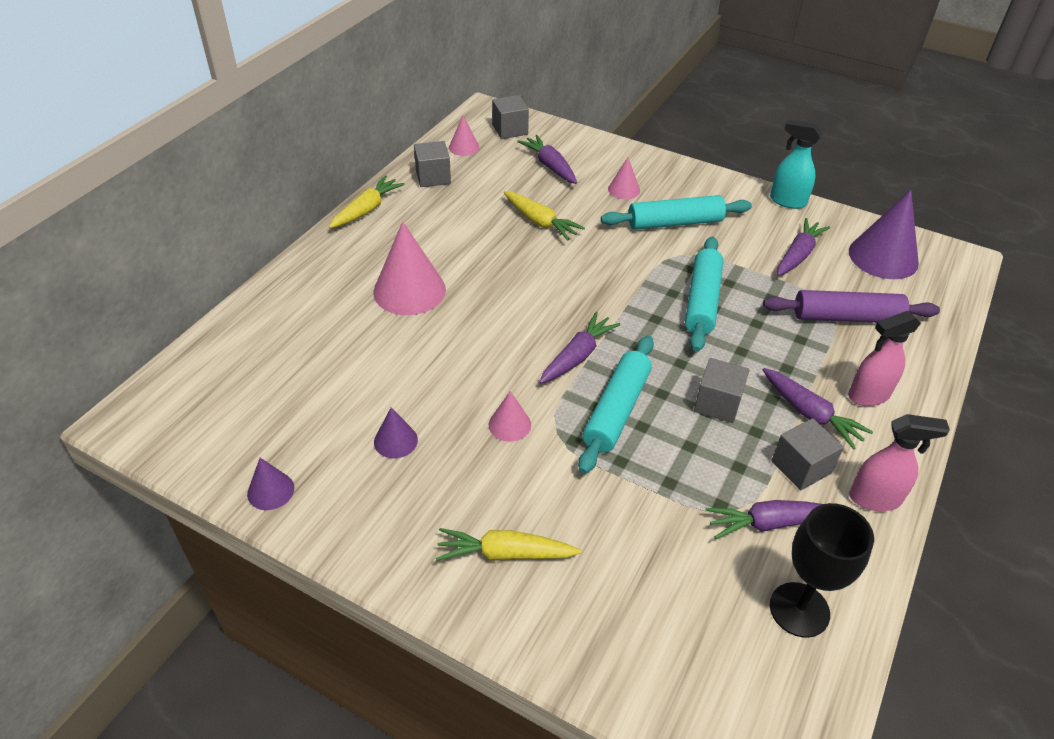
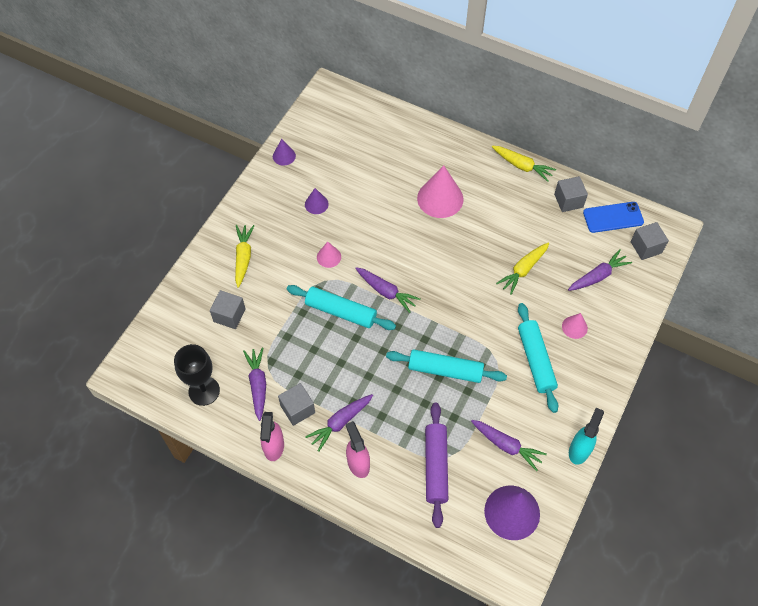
camera: 90 degrees right, 15 degrees up
(464, 147) = (613, 217): pink cone -> blue phone
(717, 403) = (348, 368): grey cube -> grey cube (229, 315)

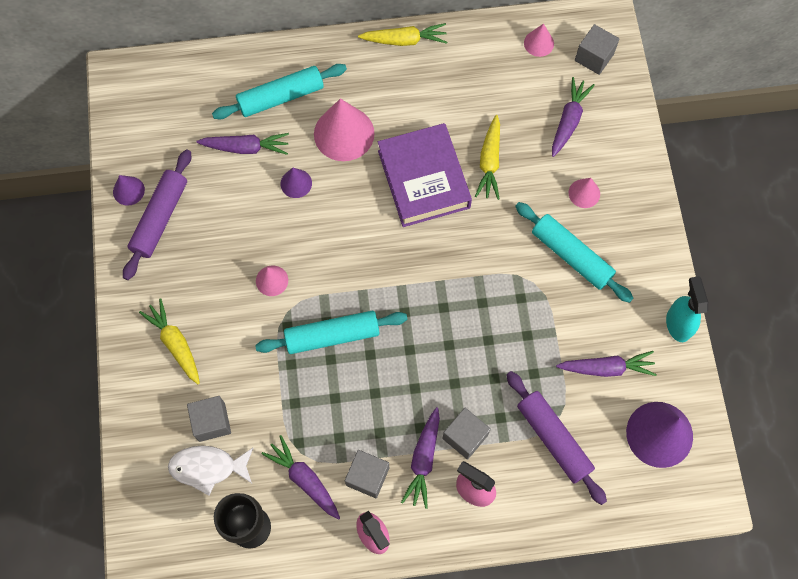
camera: 35 degrees left, 10 degrees up
(206, 340) = (208, 467): none -> white fish
(290, 182) = (160, 218): none -> purple rolling pin
(316, 204) = (211, 226): purple cone -> purple cone (296, 183)
(386, 292) = (364, 280): purple carrot -> purple carrot (246, 148)
(445, 370) = (489, 328): turquoise rolling pin -> turquoise rolling pin (281, 97)
(471, 255) = (424, 179): none -> purple book
(568, 201) = (481, 52): grey cube -> grey cube (465, 436)
(613, 217) = (539, 43): blue phone -> pink cone

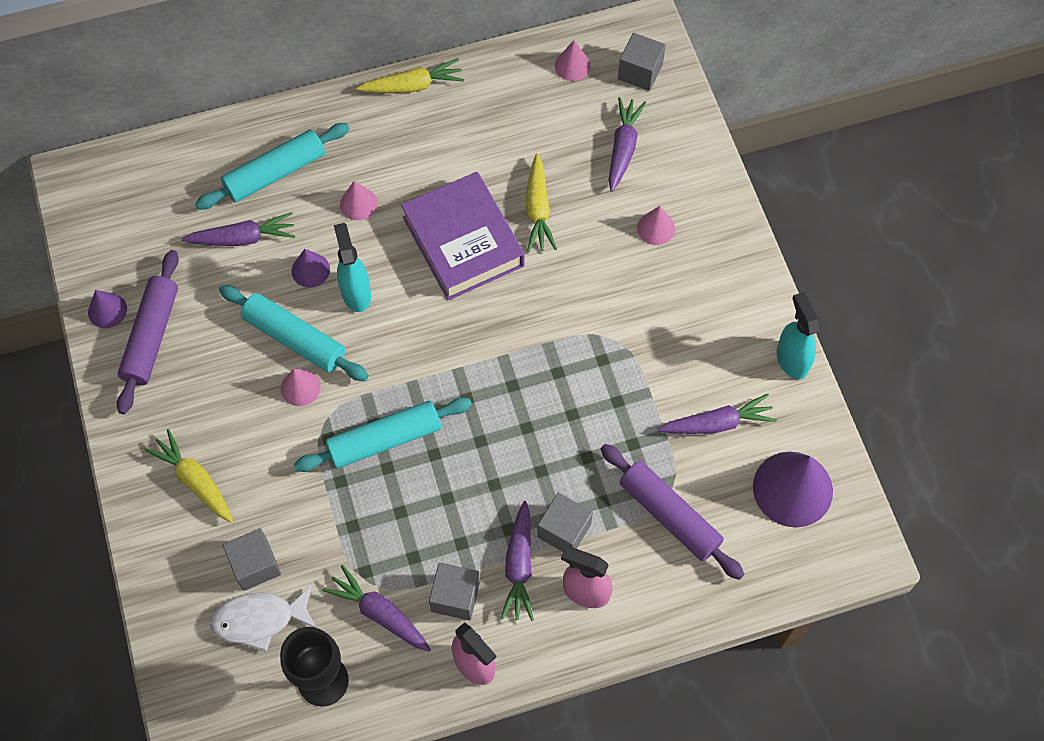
camera: 10 degrees left, 5 degrees down
(329, 208) = (356, 293): none -> turquoise spray bottle
(344, 133) = (358, 203): pink cone -> pink cone, size x0.51
(571, 256) = (653, 302): turquoise rolling pin -> turquoise rolling pin (294, 338)

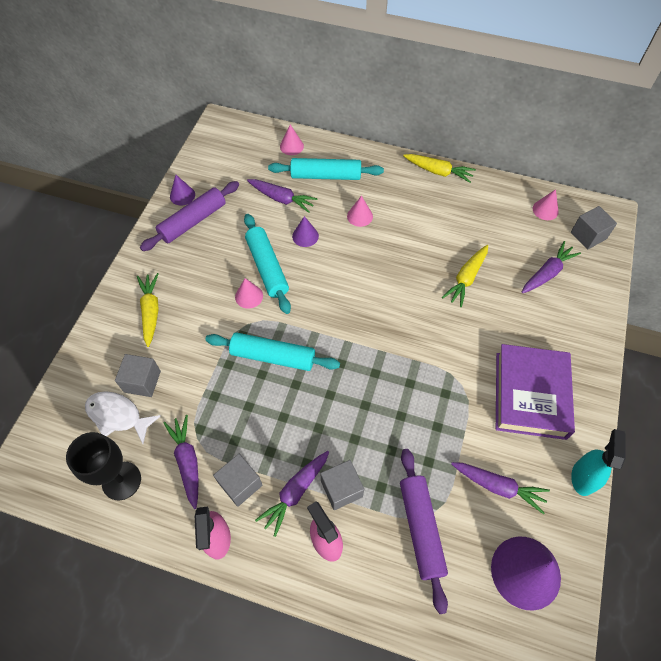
camera: 35 degrees right, 5 degrees down
(356, 293) = (321, 263): turquoise spray bottle -> none
(463, 241) = (406, 271): purple book -> purple book (530, 395)
(656, 228) = (538, 332): pink cone -> pink cone (291, 146)

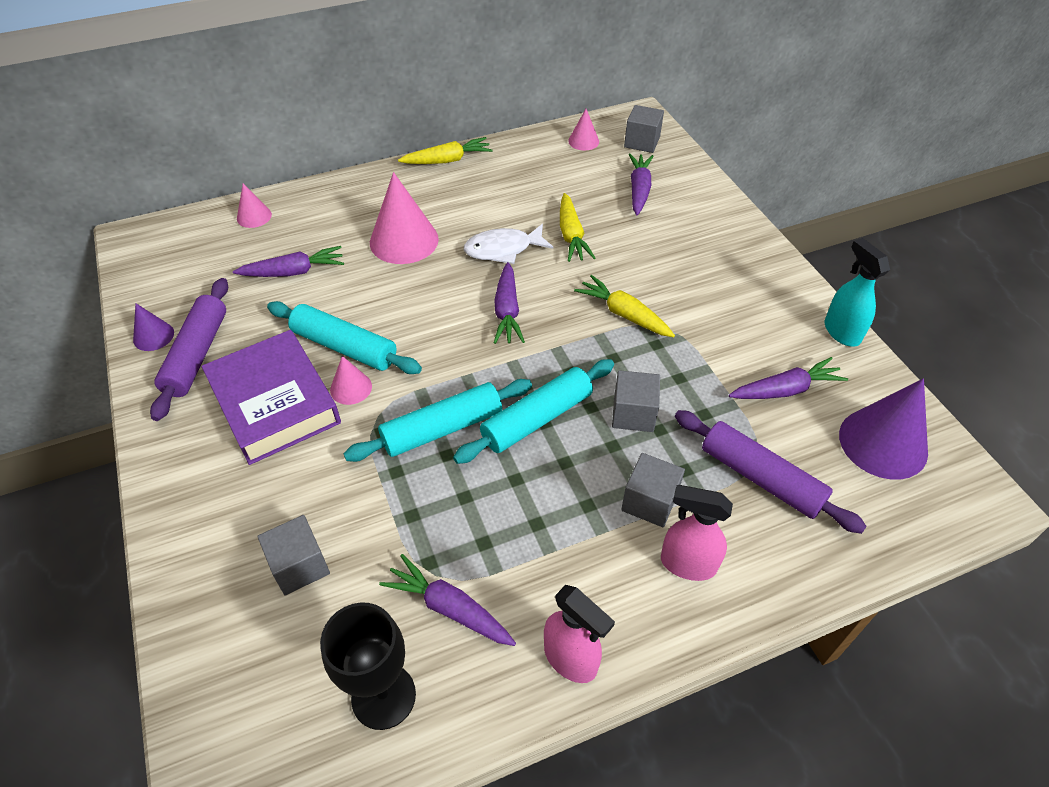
camera: 40 degrees left, 10 degrees down
(118, 416) = (303, 627): white fish -> white fish (503, 249)
(151, 311) = (233, 482): yellow carrot -> yellow carrot (624, 314)
(240, 484) = (537, 582): grey cube -> grey cube (633, 414)
(295, 492) = (606, 542): purple carrot -> purple carrot (507, 311)
(305, 236) = (359, 292): purple cone -> none
(326, 175) = (325, 224): turquoise rolling pin -> turquoise rolling pin (537, 419)
(360, 216) = (404, 240): pink cone -> pink cone, size x1.95
(530, 395) = (730, 296): purple book -> purple book (275, 403)

